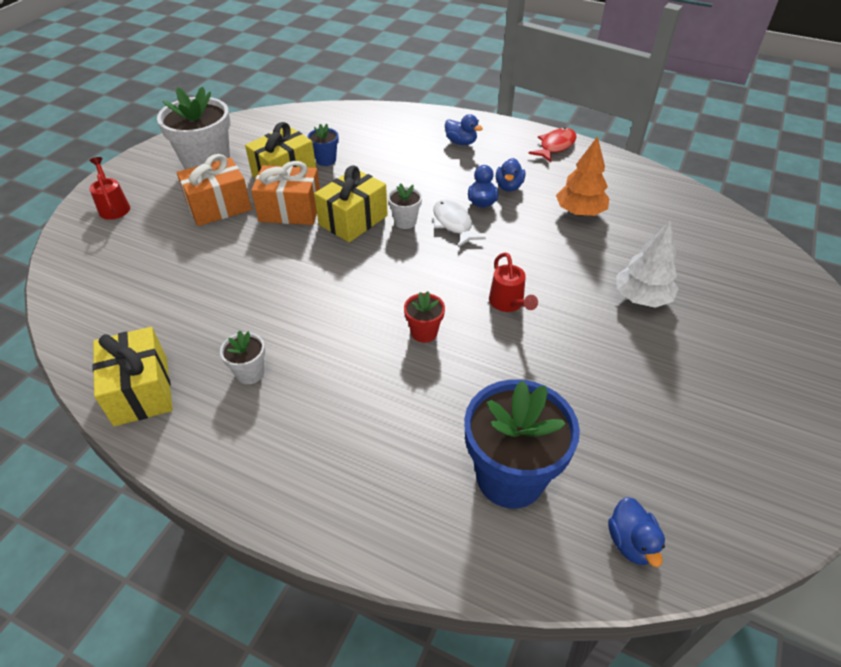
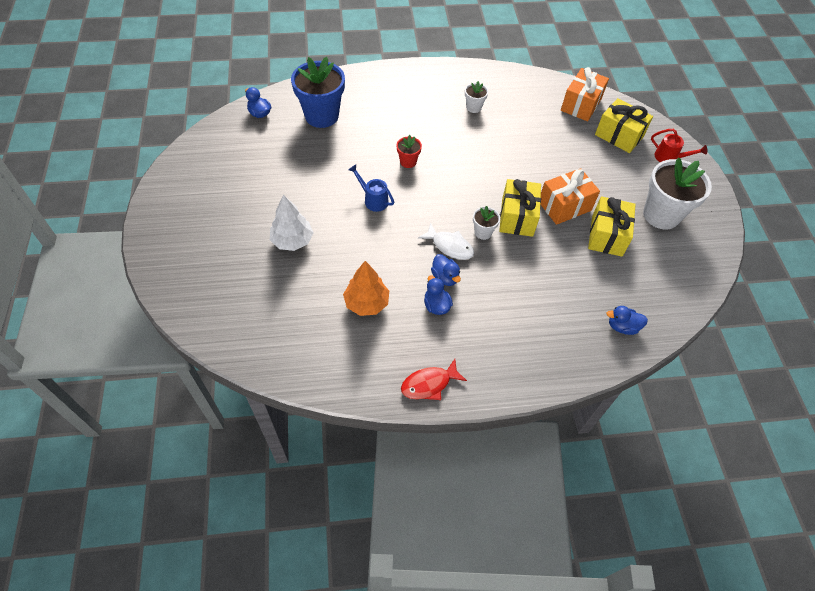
camera: 145 degrees right, 10 degrees up
(141, 391) = (511, 82): yellow gift -> yellow gift (619, 136)
(219, 207) = (610, 187): orange gift -> orange gift (581, 105)
(326, 160) = (595, 265): blue flower pot -> none
(461, 142) = (513, 344): blue duck -> blue duck (622, 326)
(508, 303) = (373, 200): red watering can -> blue watering can
(555, 146) = (429, 384): red fish -> red fish turned 60 degrees clockwise

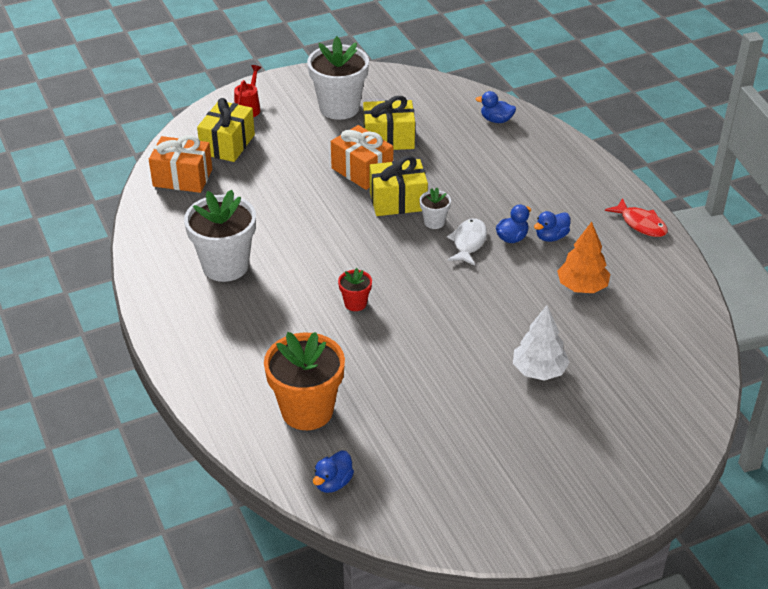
camera: 105 degrees left, 15 degrees down
(321, 116) = (307, 410): blue flower pot -> orange flower pot
(373, 200) = (435, 318): blue watering can -> none
(473, 107) = (225, 266): white flower pot -> white flower pot, size x2.14
(622, 326) = (496, 120): blue duck -> blue duck turned 120 degrees clockwise

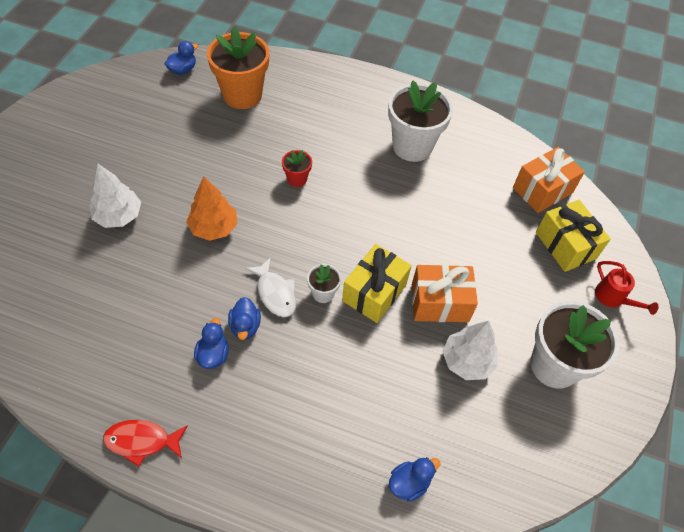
camera: 130 degrees right, 15 degrees up
(333, 483) = (183, 70): blue duck -> blue duck turned 60 degrees clockwise
(388, 139) = (467, 361): yellow gift -> white tree
(582, 287) = (143, 317): orange tree -> orange tree (214, 228)

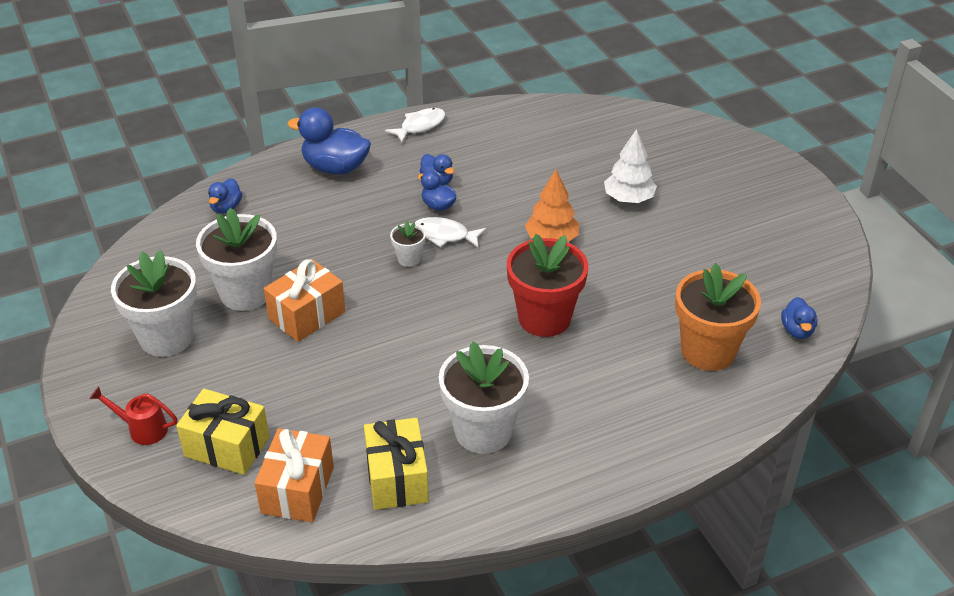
camera: 140 degrees right, 15 degrees down
(142, 441) = (420, 126): red fish -> white fish
(271, 451) = (335, 168): none -> blue duck
(297, 179) = (544, 318): red flower pot -> red flower pot, size x2.14
(374, 292) = (369, 286): yellow gift -> yellow gift (397, 478)
(467, 361) = (245, 293): white tree -> white flower pot

